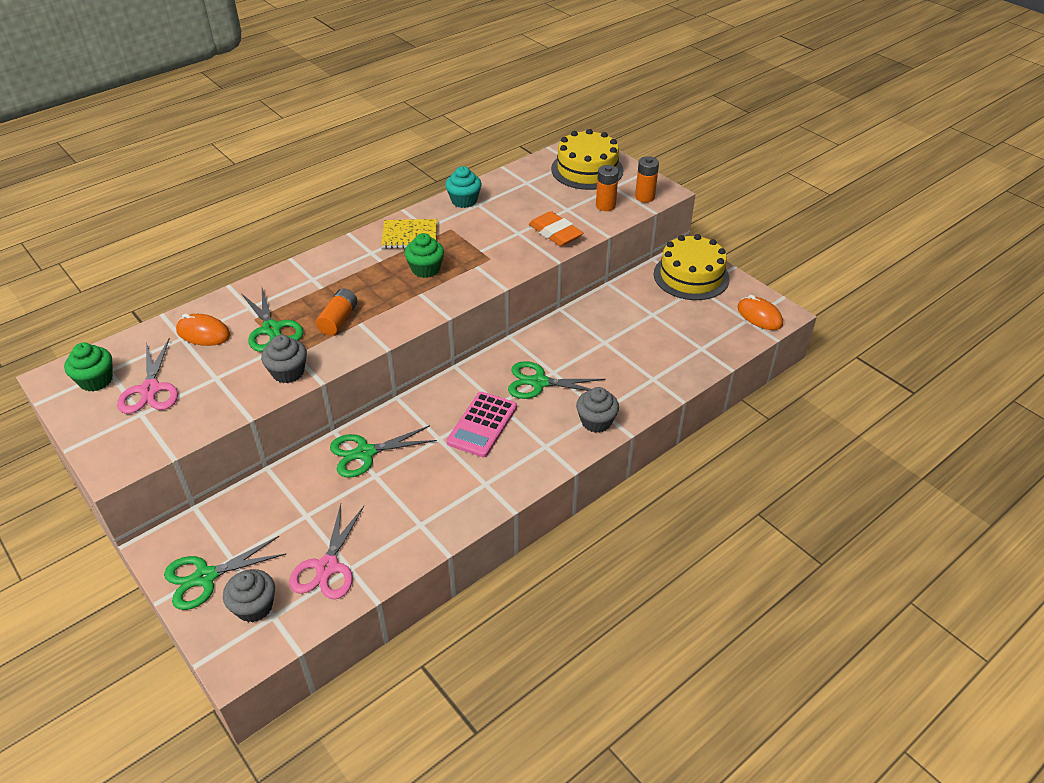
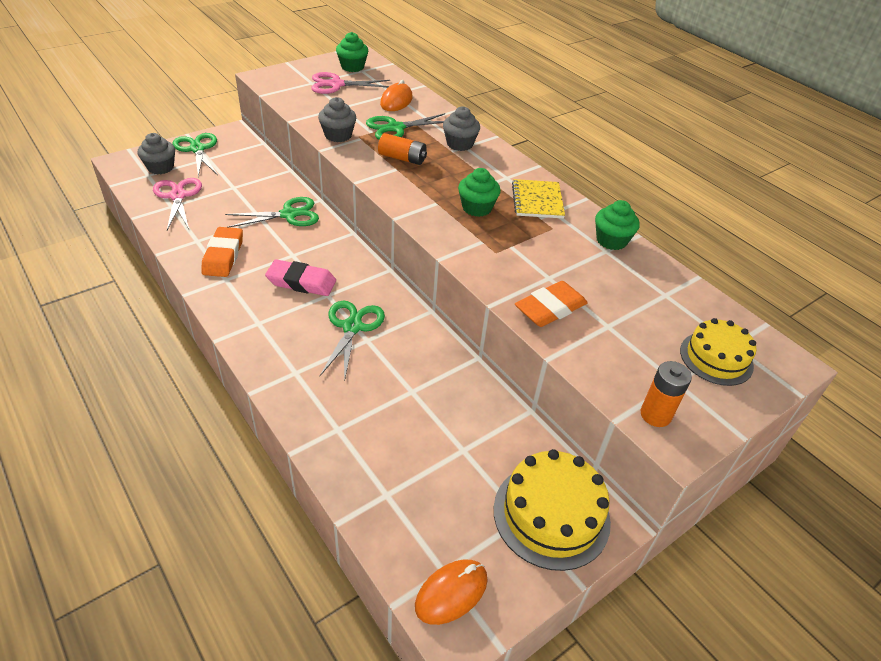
camera: 90 degrees right, 0 degrees up
(327, 567) = (178, 196): pink scissors -> pink scissors turned 60 degrees clockwise
(365, 453) = (289, 214): green scissors -> green scissors turned 90 degrees clockwise
(446, 494) = (223, 256): none -> orange eraser
(464, 201) = (611, 240): turquoise cupcake -> green cupcake
(482, 425) = (301, 282): pink calculator -> pink eraser
(587, 170) = (716, 358): yellow cake -> yellow cake, size x0.66
(596, 421) = (280, 366): grey cupcake -> grey cupcake (459, 144)
(605, 206) = (623, 366): orange battery -> none

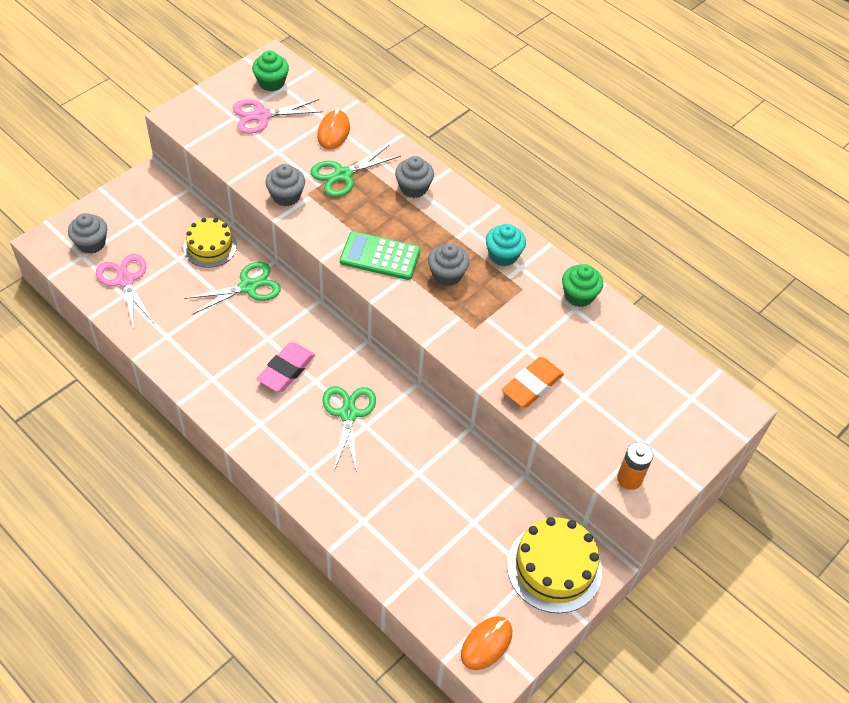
camera: 10 degrees left, 10 degrees up
(197, 149) = (120, 210): green scissors -> none
(223, 256) = (200, 351): orange eraser -> none
(301, 282) = (286, 370): pink eraser -> pink eraser turned 60 degrees counterclockwise
(402, 158) = (360, 219): orange battery -> none
(413, 186) = (380, 256): none -> green calculator
(477, 208) = (447, 275): green cupcake -> grey cupcake
(537, 200) = (503, 255): yellow notebook -> turquoise cupcake
(716, 358) = (677, 414): yellow cake -> yellow cake (210, 247)

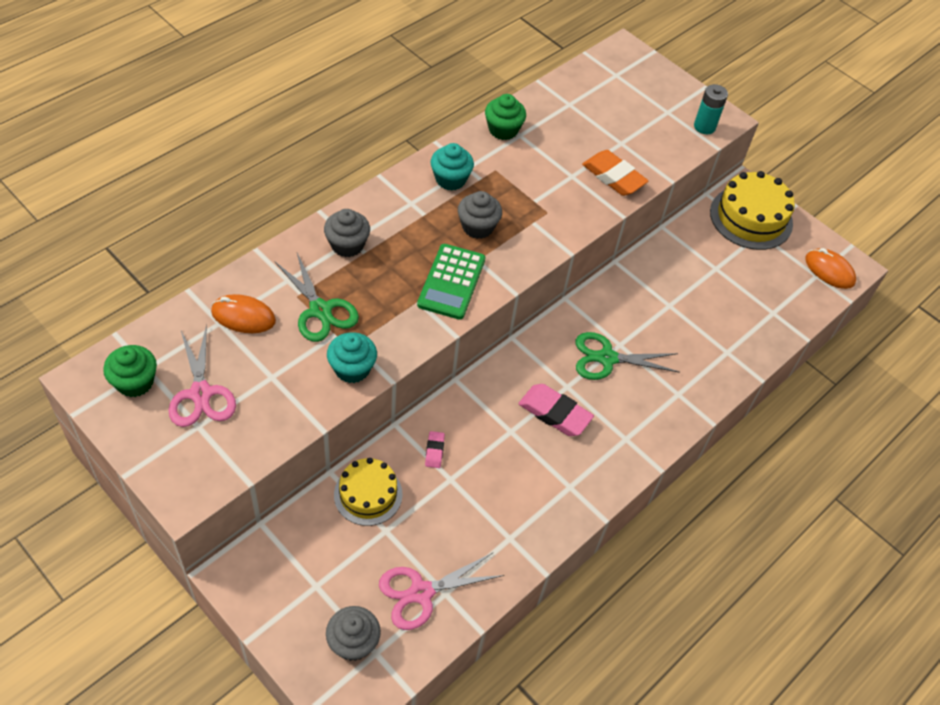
camera: 90 degrees left, 0 degrees up
(248, 286) = (434, 451): green scissors -> pink eraser
(286, 196) = (352, 368): grey cupcake -> turquoise cupcake
(629, 479) = (704, 127): orange battery -> turquoise battery

